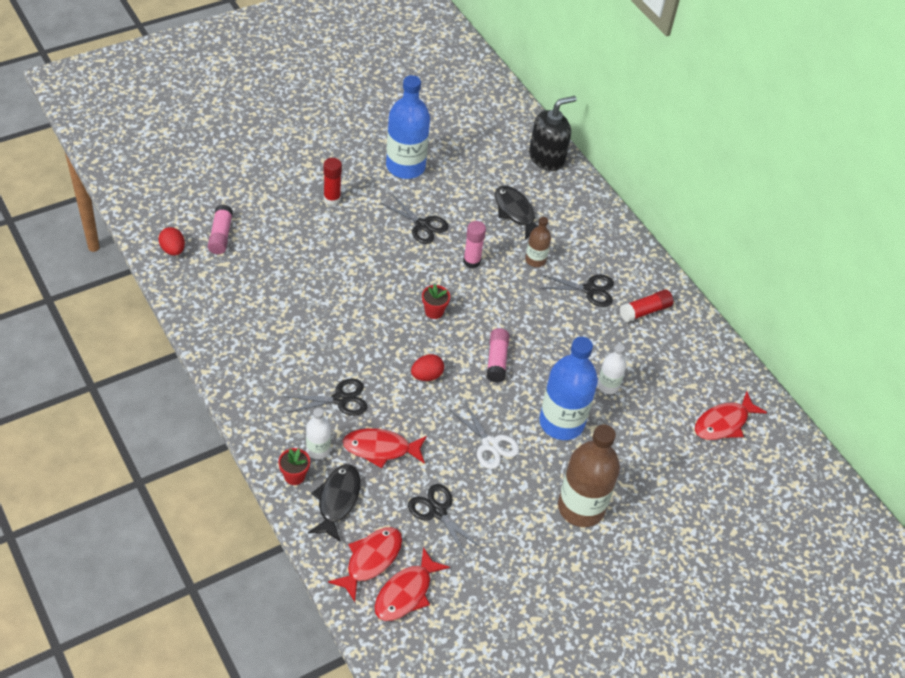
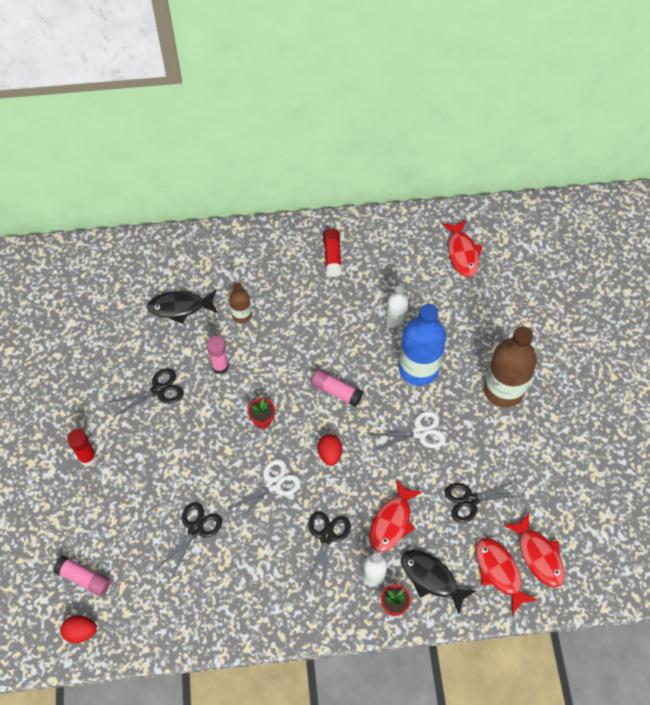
camera: 60 degrees left, 10 degrees up
(373, 340) = (273, 484): none -> white scissors
(405, 166) = (79, 376): blue bottle -> none
(547, 158) = (128, 254): black soap dispenser -> none
(589, 290) = (292, 287): black scissors -> black scissors (195, 529)

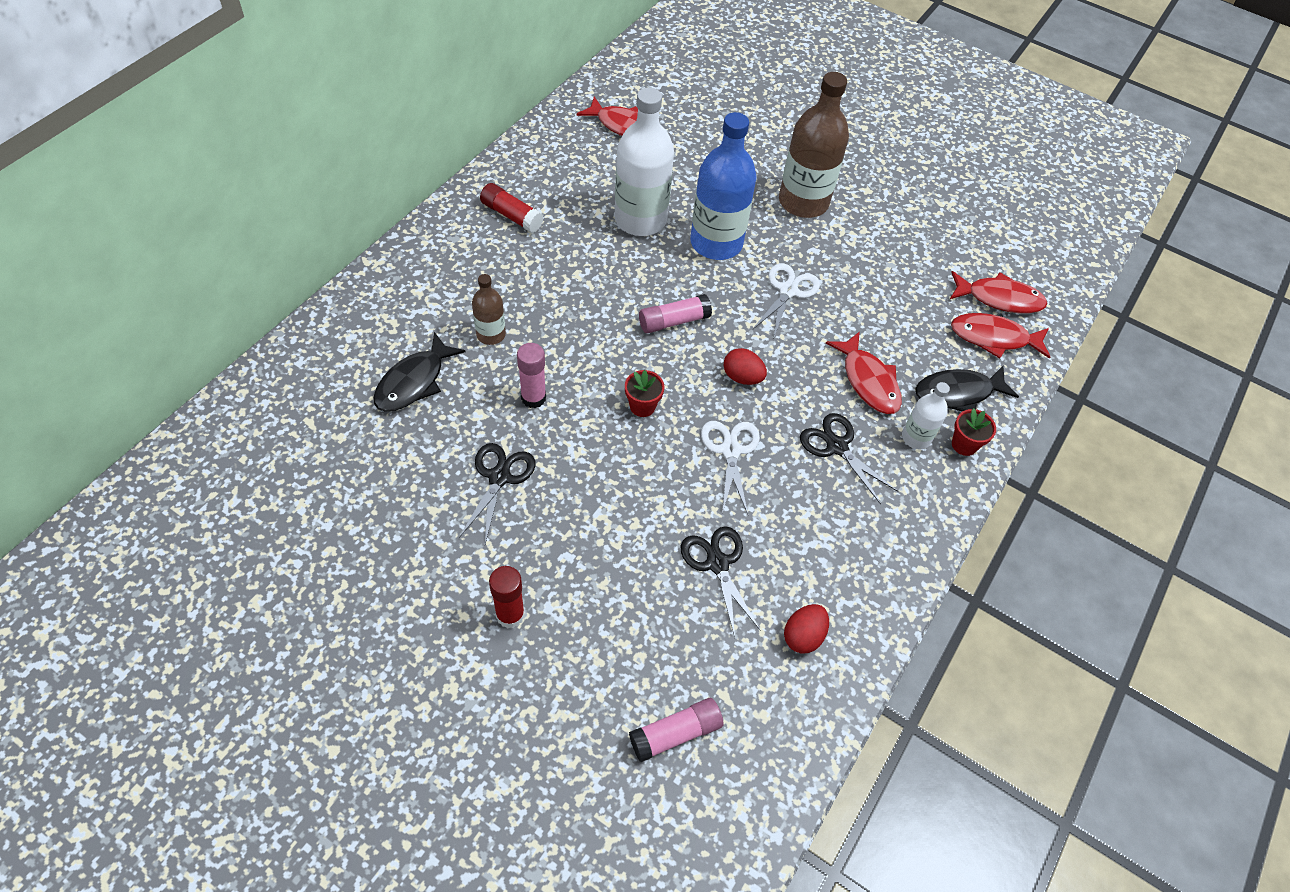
camera: 55 degrees left, 5 degrees down
(81, 632) = (746, 788): red egg -> red egg (803, 636)
(395, 318) = (640, 220): white bottle -> white bottle, size x1.98
(470, 500) = (899, 306): black scissors -> none

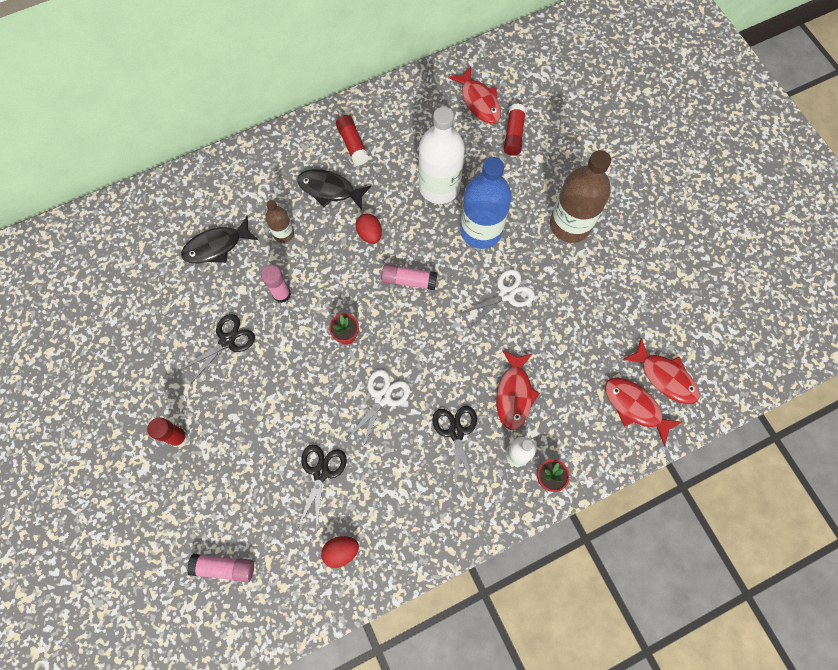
camera: 35 degrees right, 15 degrees up
(684, 144) = (513, 135): none -> red glue stick
(742, 377) = (427, 347): red egg -> red egg (369, 234)
(958, 393) = (573, 437): black fish -> black fish (329, 190)

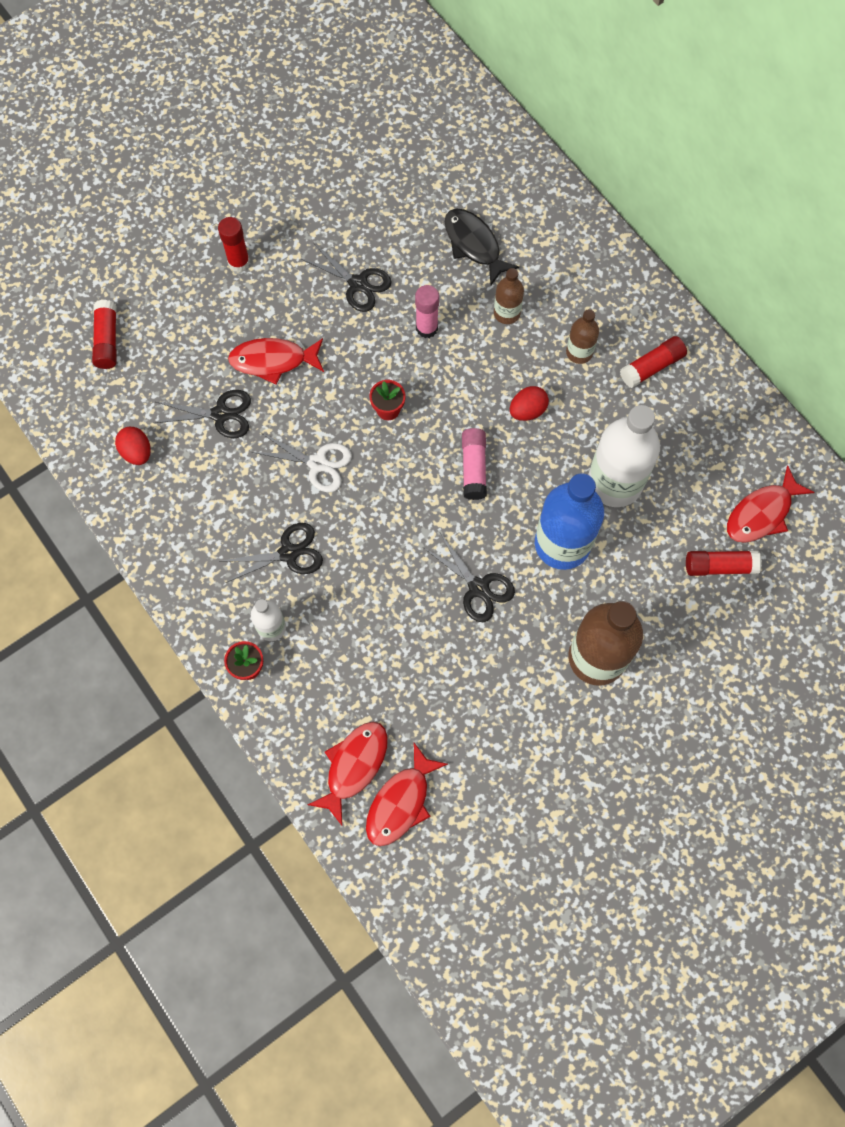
camera: 80 degrees right, 0 degrees up
(224, 567) = (107, 340): pink glue stick -> red glue stick
(329, 190) = (579, 352): black fish -> brown bottle
(506, 294) = (478, 587): white scissors -> black scissors
(514, 394) = (346, 614): red fish -> red fish (273, 361)

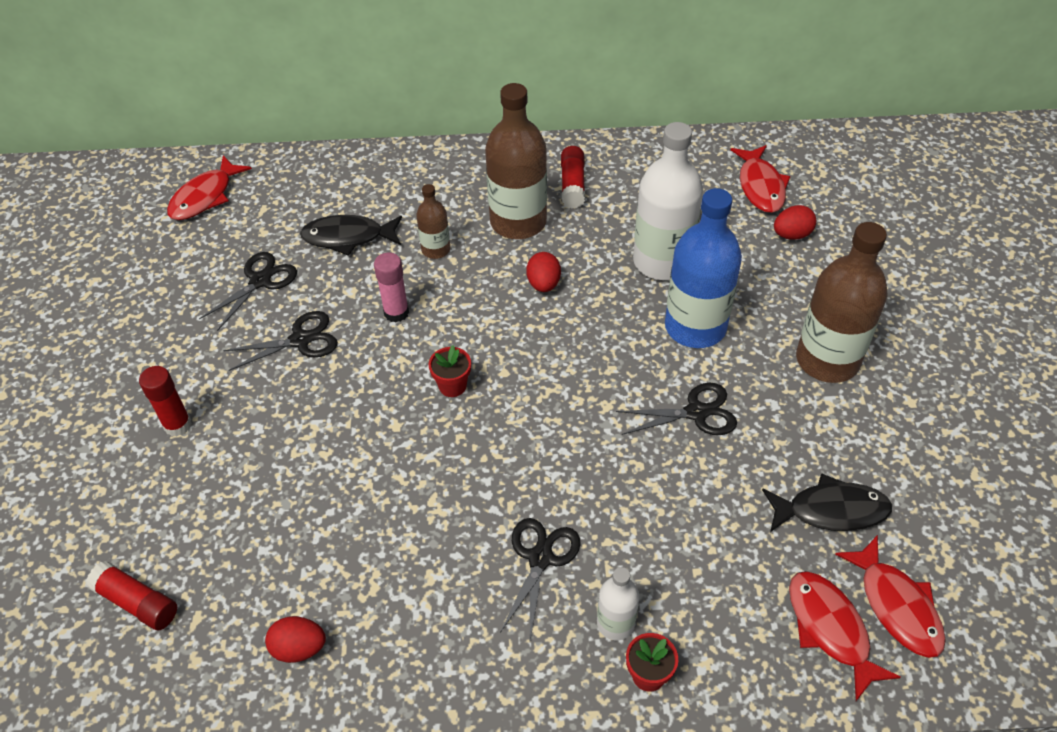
camera: 55 degrees left, 20 degrees down
(220, 414) = (328, 536): black scissors -> black scissors (260, 281)
(273, 361) = (313, 454): red fish -> red fish (205, 197)
(317, 463) = (460, 476): white scissors -> none
(453, 724) = (831, 510): none -> black fish
(473, 468) = (568, 352): pink glue stick -> none
(579, 352) = (518, 222): brown bottle -> brown bottle, size x1.98
(720, 566) = (791, 235): red glue stick -> red egg

